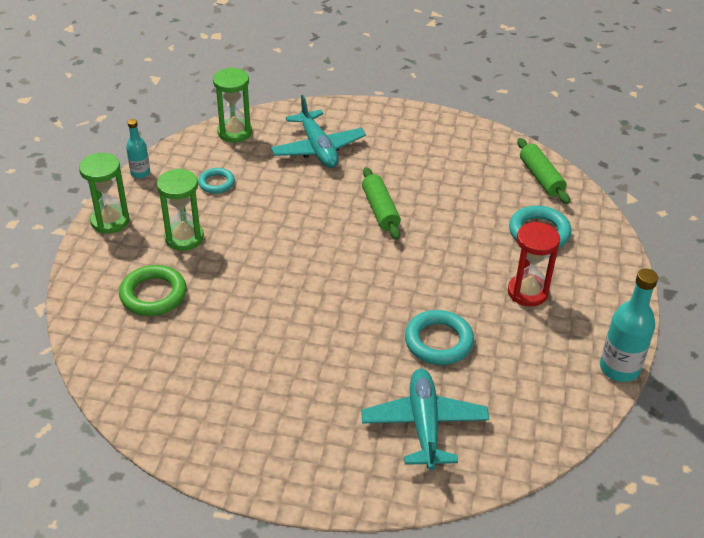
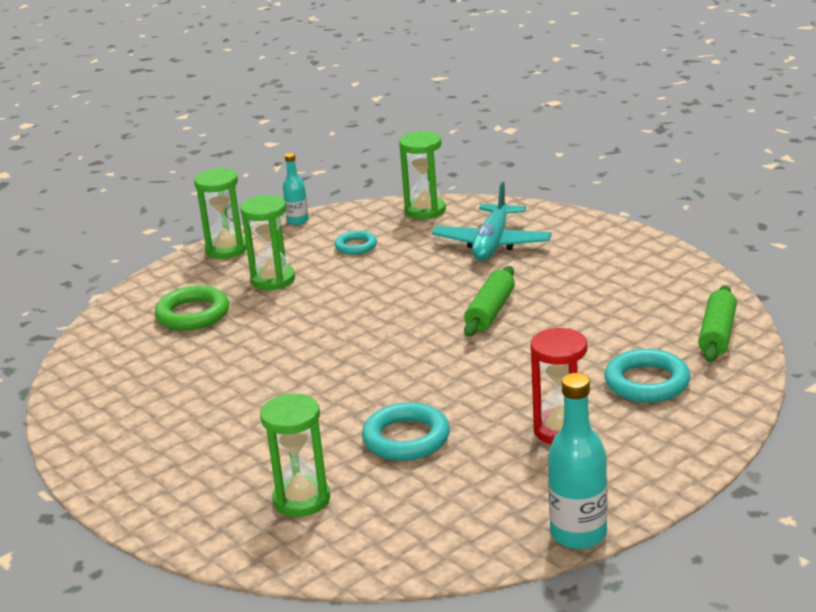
camera: 40 degrees right, 15 degrees down
(424, 425) = (301, 499): turquoise plane -> green hourglass

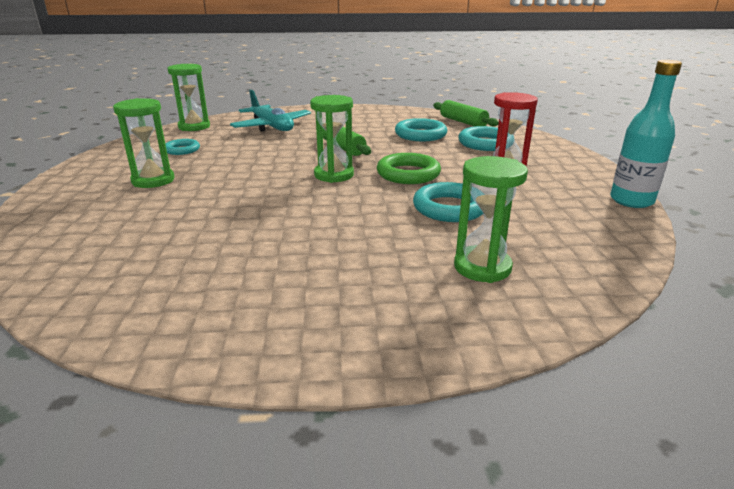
camera: 55 degrees left, 0 degrees up
(193, 314) = (120, 218): green ring -> green ring (408, 174)
(226, 249) = (68, 180): green hourglass -> green hourglass (334, 175)
(297, 220) = (103, 152): turquoise bottle -> none
(611, 331) = (420, 134): none -> turquoise ring

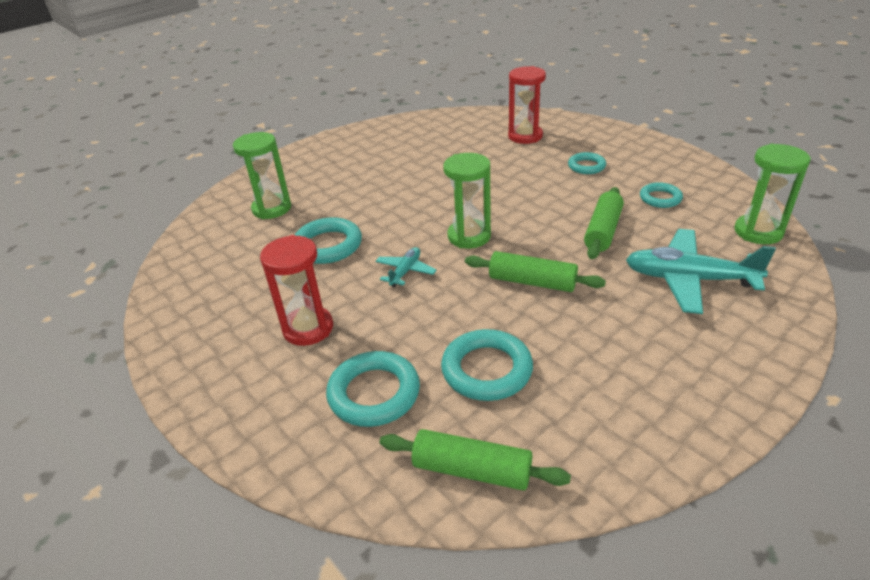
camera: 145 degrees right, 10 degrees up
(102, 226) = (525, 136): none -> red hourglass
(153, 180) = (586, 166): green hourglass -> turquoise ring
(255, 150) = (603, 231): none -> green rolling pin
(408, 174) = (405, 271): green ring -> turquoise plane
(631, 200) = (157, 337): turquoise bottle -> none

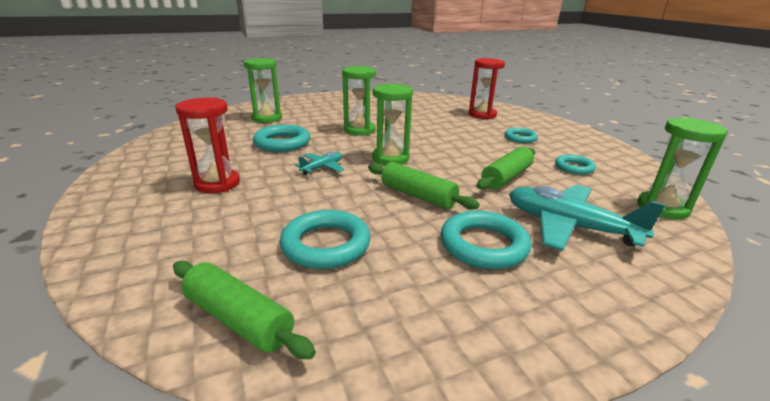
camera: 15 degrees right, 10 degrees down
(374, 393) = (219, 236): turquoise ring -> turquoise ring (483, 245)
(402, 200) = (359, 130): none -> green hourglass

